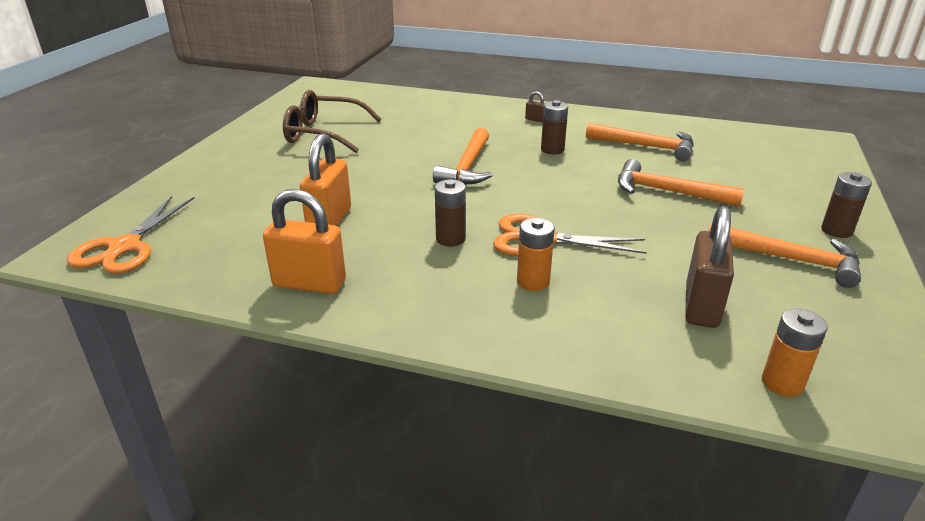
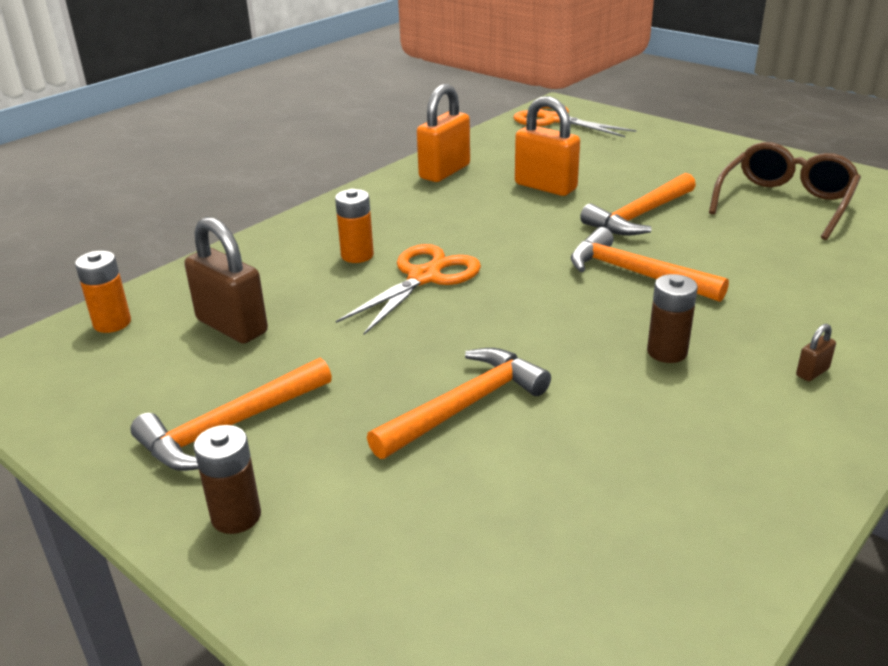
camera: 115 degrees right, 0 degrees up
(450, 239) = (465, 233): brown battery -> none
(646, 146) = (641, 455): orange hammer -> orange hammer (639, 216)

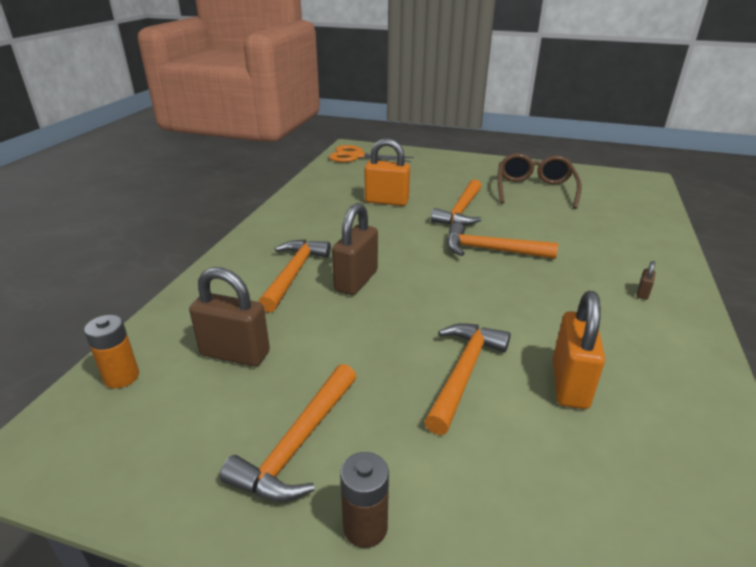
camera: 25 degrees left, 0 degrees up
(357, 255) = (294, 274): orange battery -> orange hammer
(424, 277) = (356, 281): orange scissors -> brown padlock
(444, 172) = (310, 201): orange padlock -> orange padlock (570, 384)
(667, 352) = (554, 299): brown battery -> none

